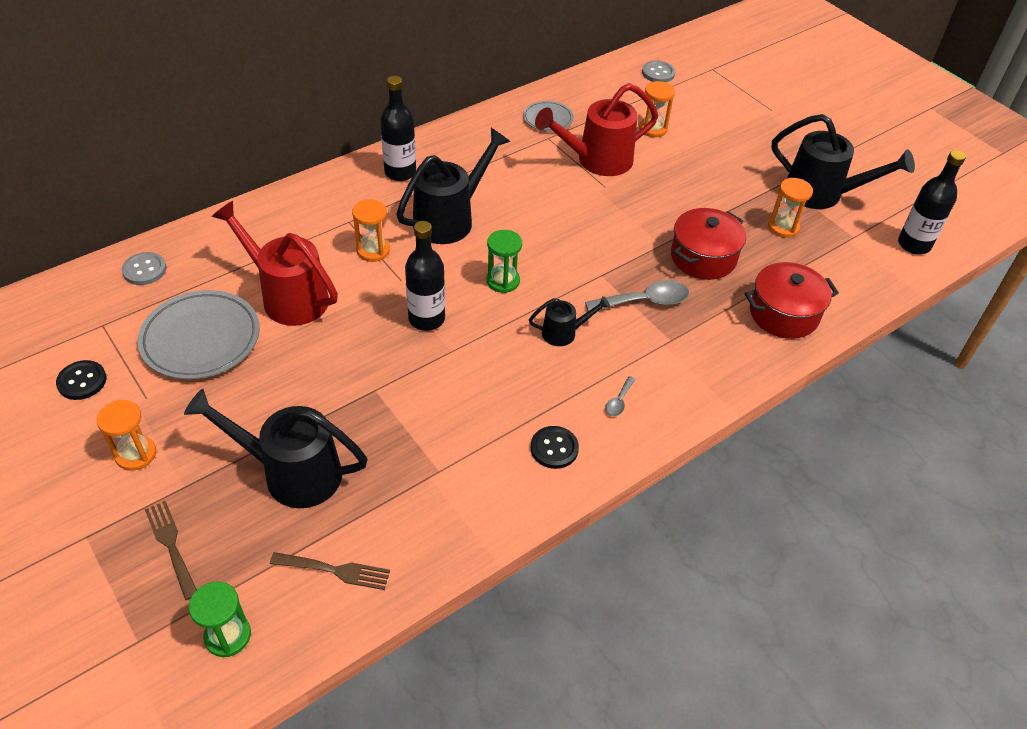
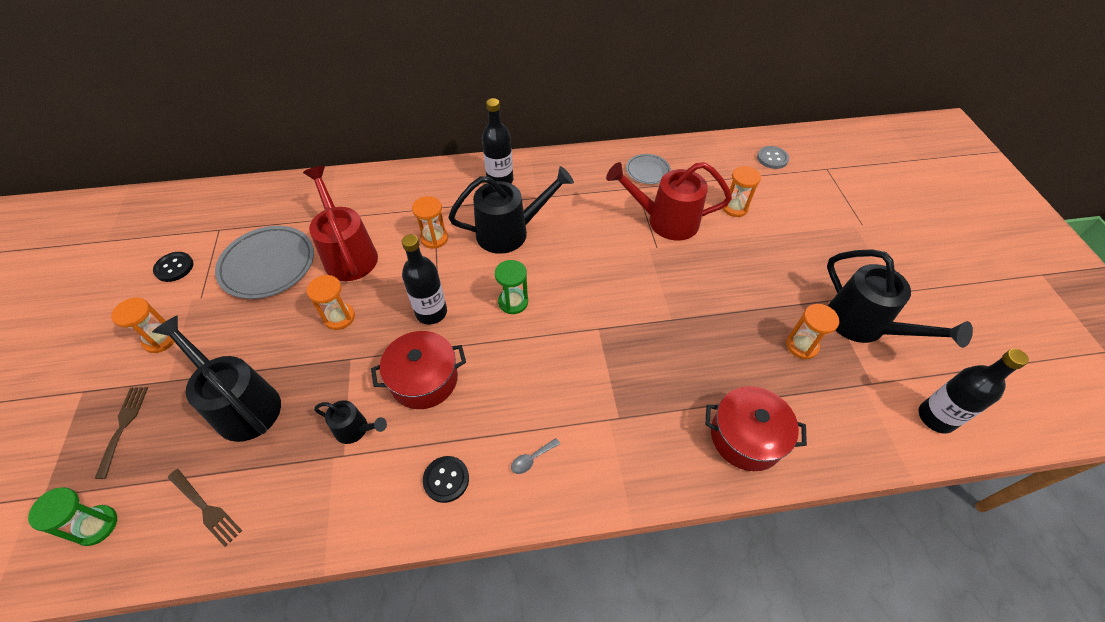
camera: 30 degrees right, 5 degrees up
(144, 270) = (275, 197): grey button -> none
(330, 358) = (339, 317): none -> orange hourglass
(564, 333) = (530, 371): black watering can -> black watering can (355, 429)
(644, 301) = (620, 369): grey spoon -> none
(703, 257) = (702, 347): red pot -> red pot (424, 379)

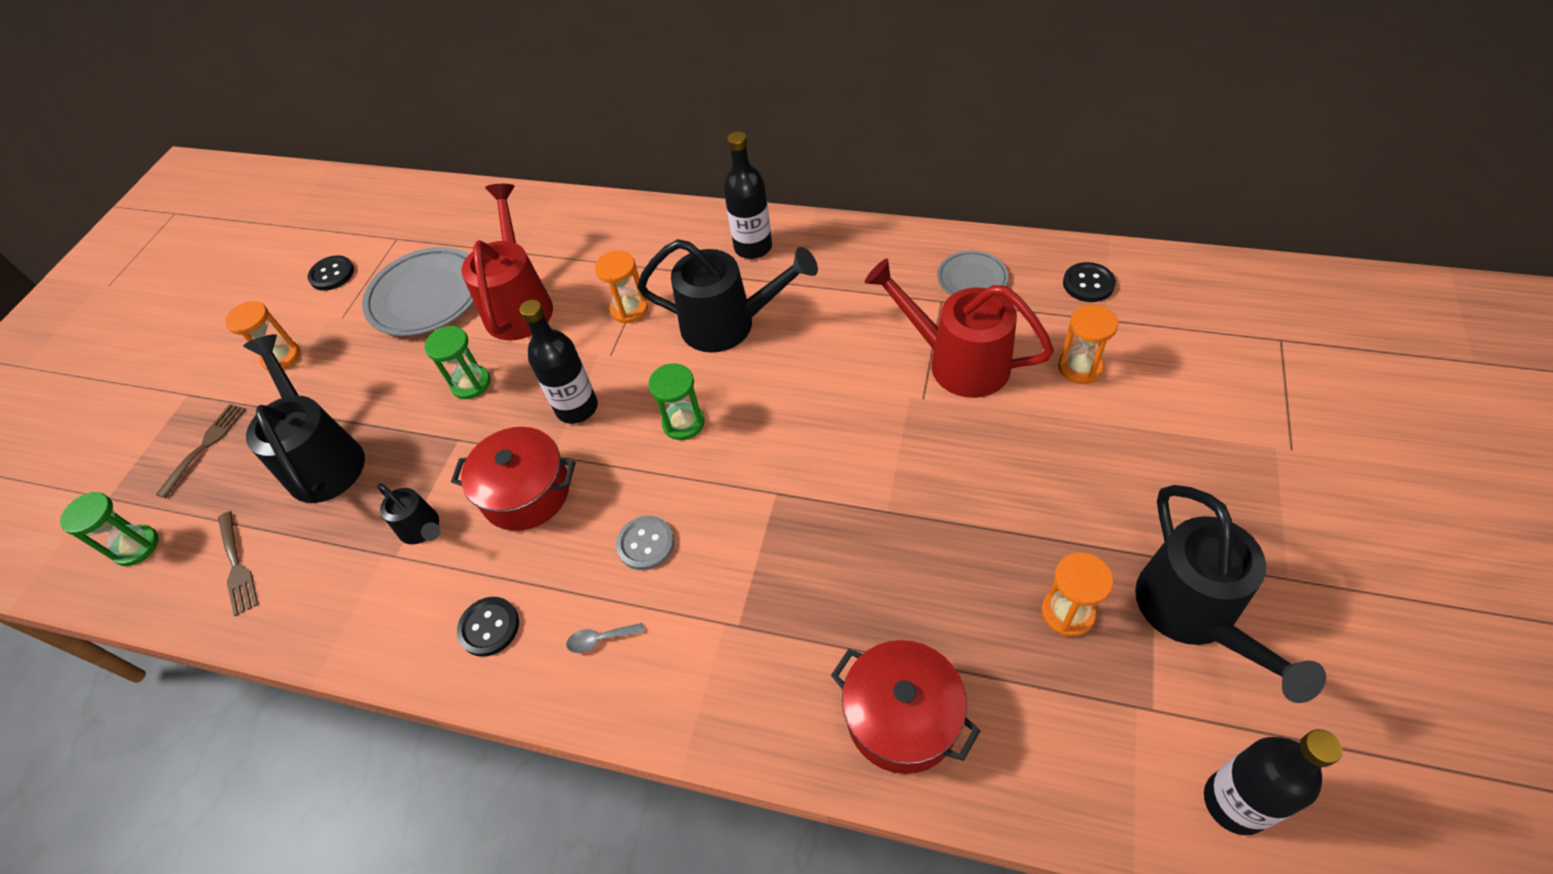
camera: 30 degrees right, 0 degrees up
(339, 317) = (471, 383): orange hourglass -> green hourglass
(714, 160) = (1088, 284): none -> black button
(772, 158) = (1190, 302): grey button -> grey button (645, 544)

